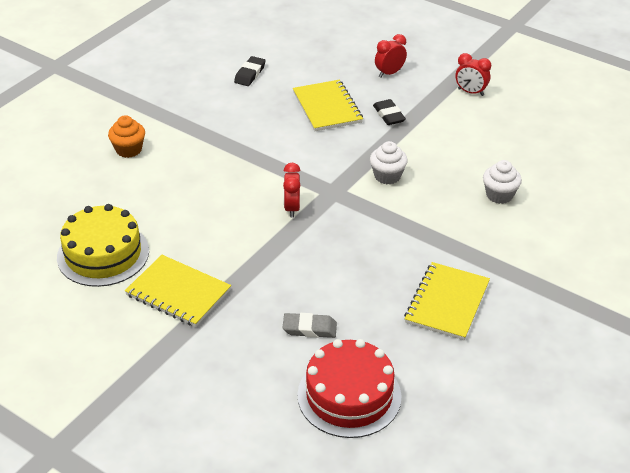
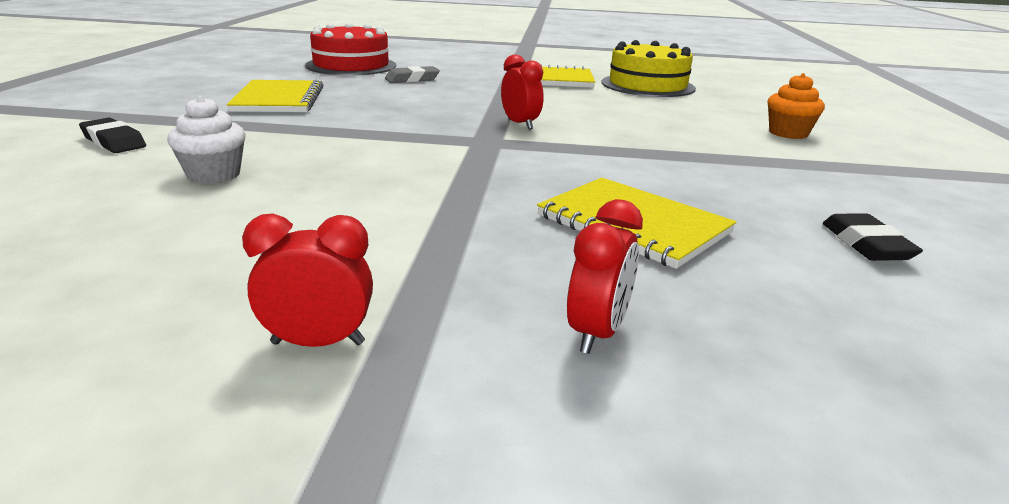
camera: 150 degrees right, 15 degrees down
(387, 176) = (423, 164): white cupcake -> none
(389, 115) = (498, 238): black eraser -> black eraser (113, 142)

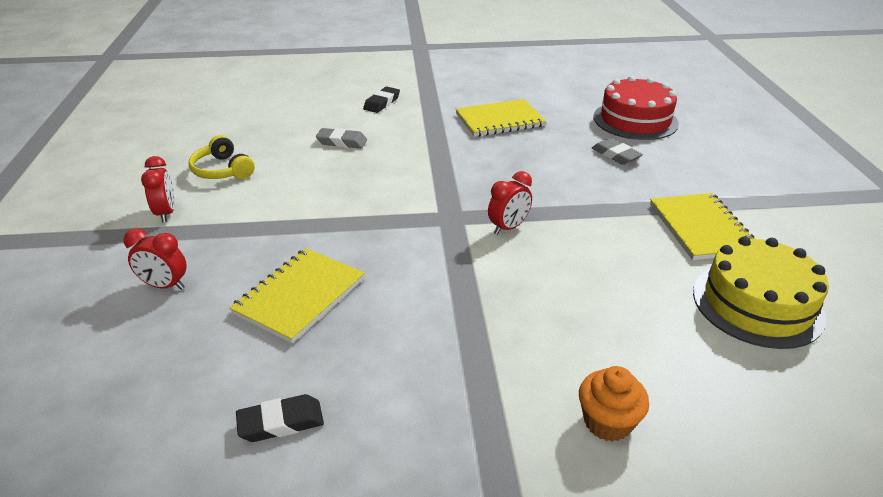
camera: 80 degrees right, 10 degrees up
(184, 277) = (222, 170): none -> yellow headphones
(214, 175) = (342, 142): white cupcake -> grey eraser

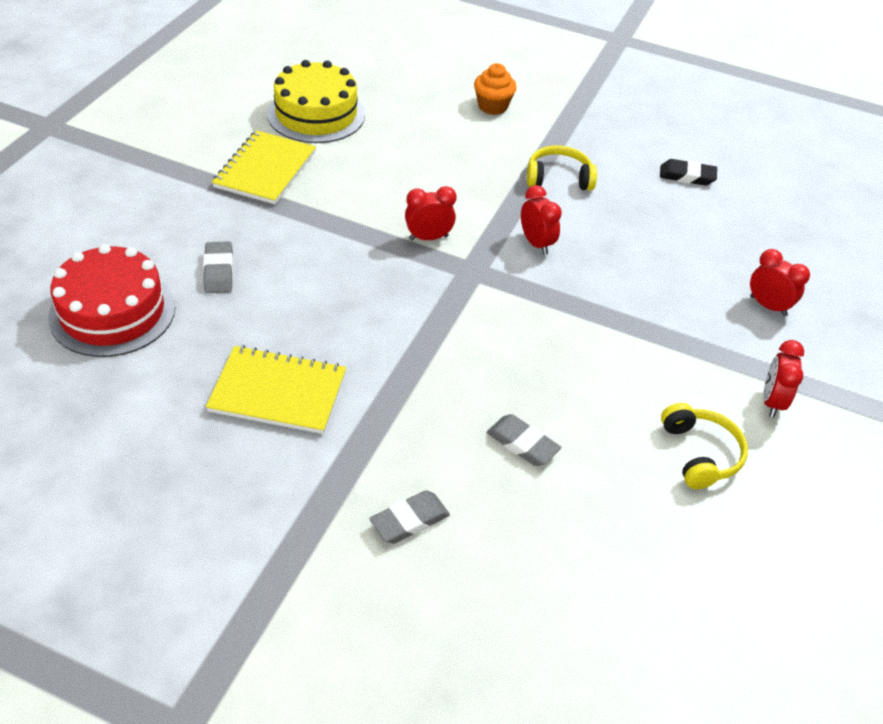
camera: 155 degrees left, 10 degrees up
(300, 296) = (650, 250): yellow notebook -> none
(382, 103) = (409, 521): black eraser -> grey eraser
(414, 258) = (536, 243): none -> red clock
(441, 341) = (558, 178): none -> yellow headphones

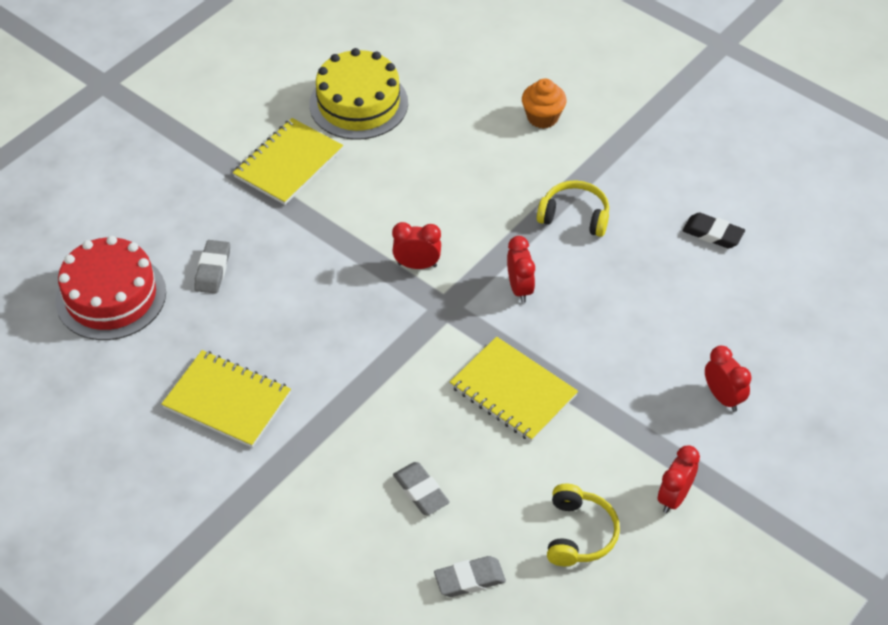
camera: 20 degrees right, 5 degrees up
(409, 521) = (297, 540): grey eraser -> grey eraser (469, 579)
(572, 333) = (513, 391): none -> yellow notebook

